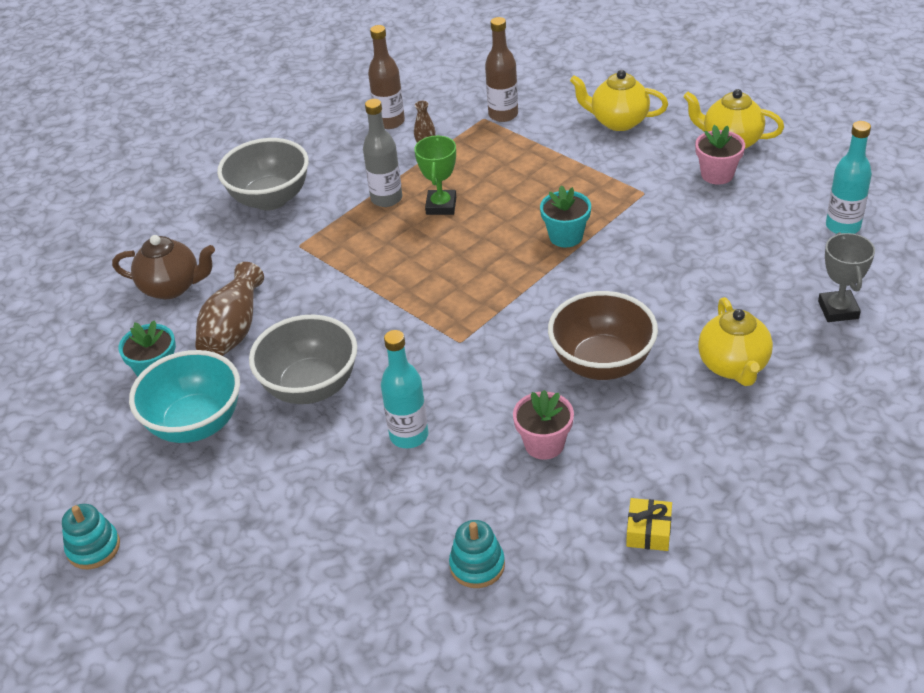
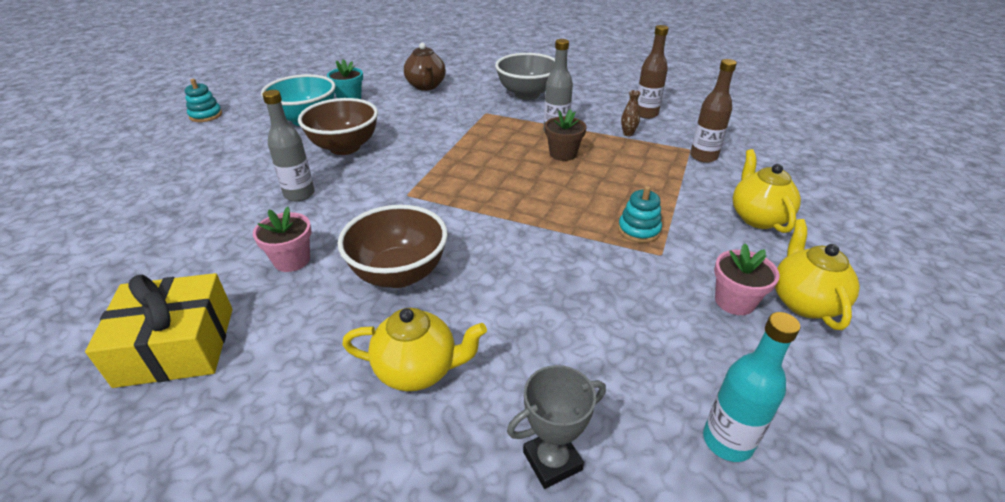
camera: 65 degrees right, 5 degrees down
(233, 329) = (394, 111): brown vase -> none
(311, 387) = (345, 147): grey bowl -> brown bowl
(409, 435) = (299, 194): turquoise bottle -> grey bottle
(441, 206) = (563, 154): green trophy -> brown flower pot
(477, 565) = (158, 253): turquoise stacking toy -> turquoise stacking toy (639, 230)
(566, 236) = (563, 220): turquoise flower pot -> none
(648, 531) = (176, 346): yellow gift -> yellow gift, size x2.19
(733, 366) = (418, 370): yellow teapot -> yellow teapot turned 150 degrees counterclockwise

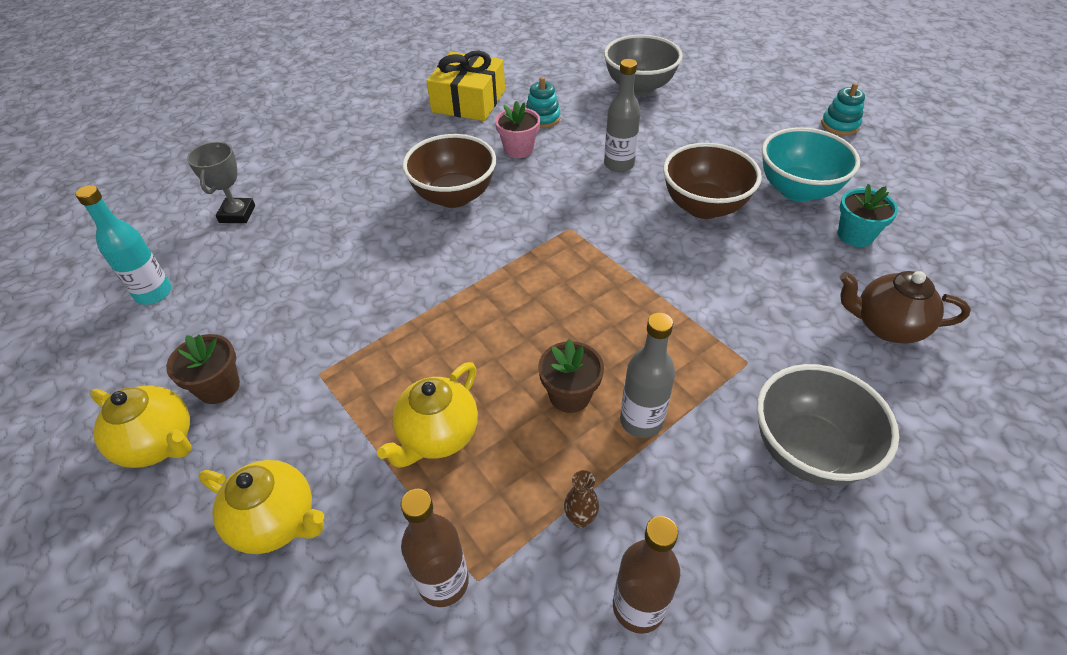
camera: 120 degrees right, 10 degrees up
(135, 217) = (639, 87): none -> grey bowl
(418, 370) = (353, 182): yellow teapot -> yellow teapot (438, 436)
(639, 230) = (366, 379): turquoise stacking toy -> turquoise stacking toy (542, 118)
(734, 301) = (219, 387): pink flower pot -> brown flower pot

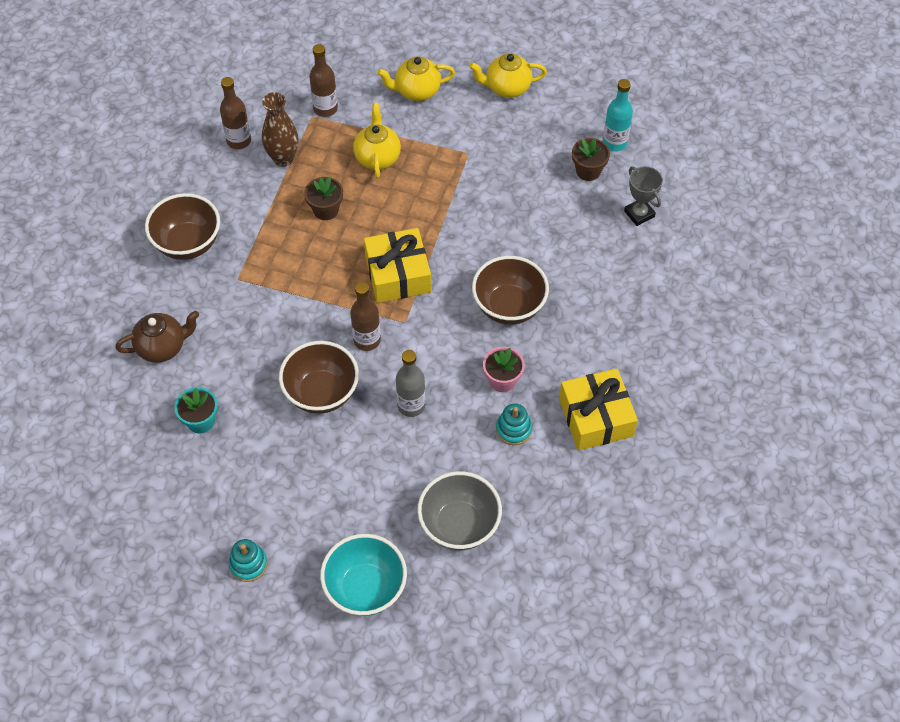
camera: 145 degrees right, 10 degrees up
(219, 387) = (511, 121): brown flower pot -> brown flower pot (588, 171)
(539, 274) = (398, 274): none -> yellow gift
(580, 519) = (283, 158): brown vase -> brown vase, size x2.04
(623, 229) = (367, 340): none -> brown bottle
(641, 421) = (280, 216): grey bottle -> none
(797, 190) = (258, 450): turquoise bowl -> turquoise bowl (365, 588)
(807, 450) = (188, 243): grey bowl -> brown bowl

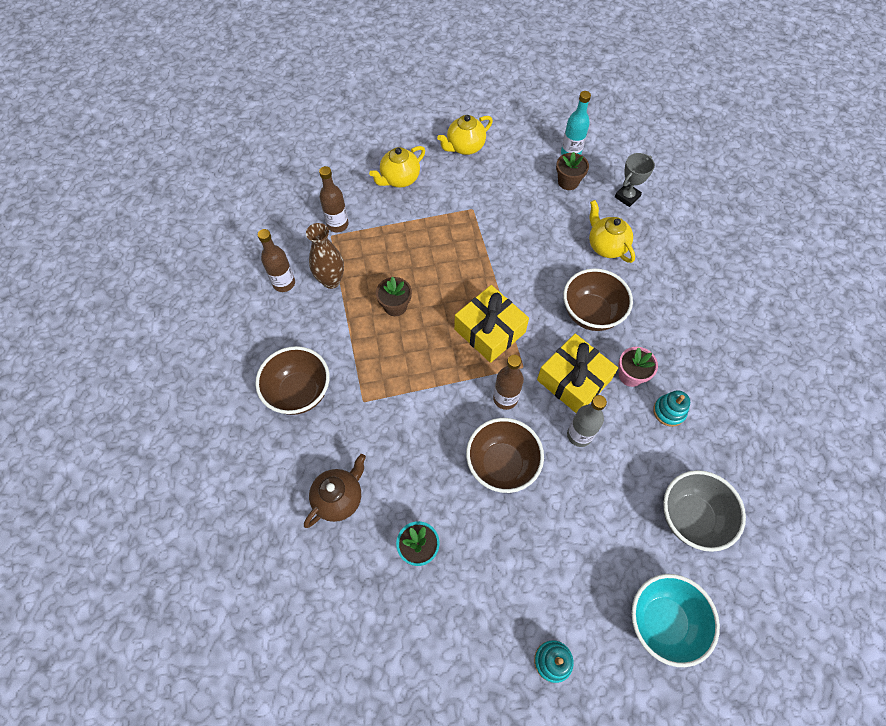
camera: 30 degrees left, 5 degrees up
(377, 157) = (406, 244): yellow teapot -> yellow teapot (606, 246)
(596, 417) = (718, 368): yellow gift -> yellow gift (573, 380)
(639, 214) = (627, 197): grey trophy -> grey trophy turned 75 degrees counterclockwise

